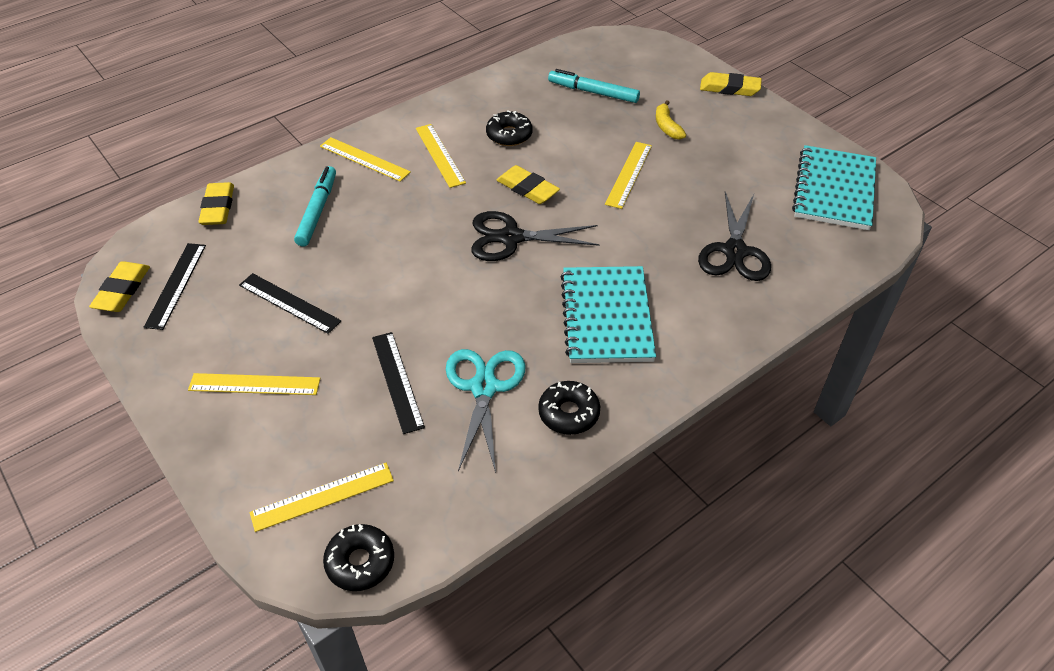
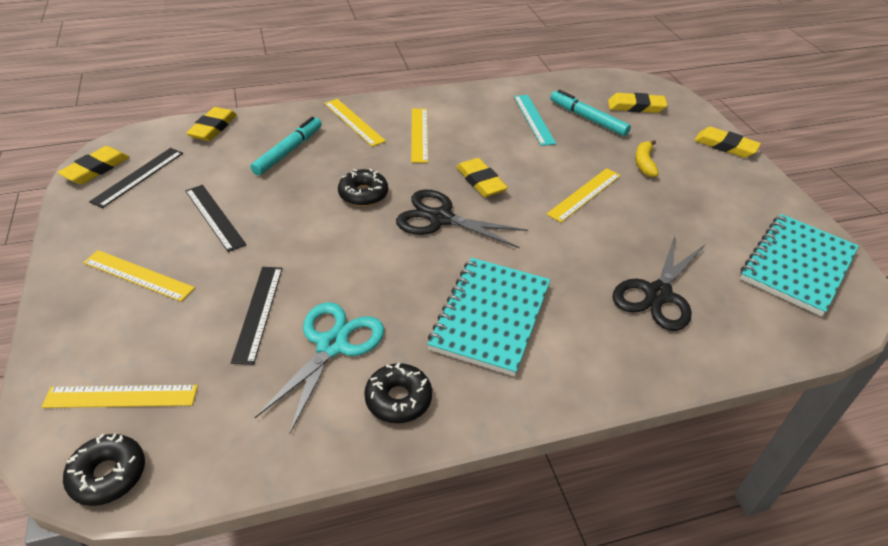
camera: 20 degrees right, 5 degrees down
(509, 135) = (490, 134): black donut -> black donut (363, 194)
(542, 107) = (534, 119): none -> turquoise ruler
(632, 67) = (636, 107): none -> yellow eraser

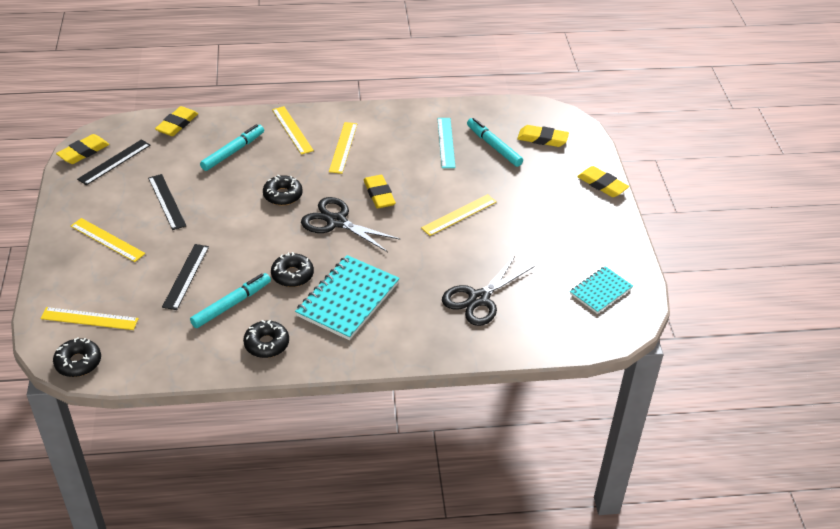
camera: 10 degrees right, 0 degrees up
(332, 345) = (231, 304): turquoise scissors -> turquoise marker
(405, 293) = (292, 275): none -> black donut
(644, 163) = (522, 193): yellow banana -> none
(797, 265) = (600, 291): turquoise notebook -> turquoise notebook, size x0.59

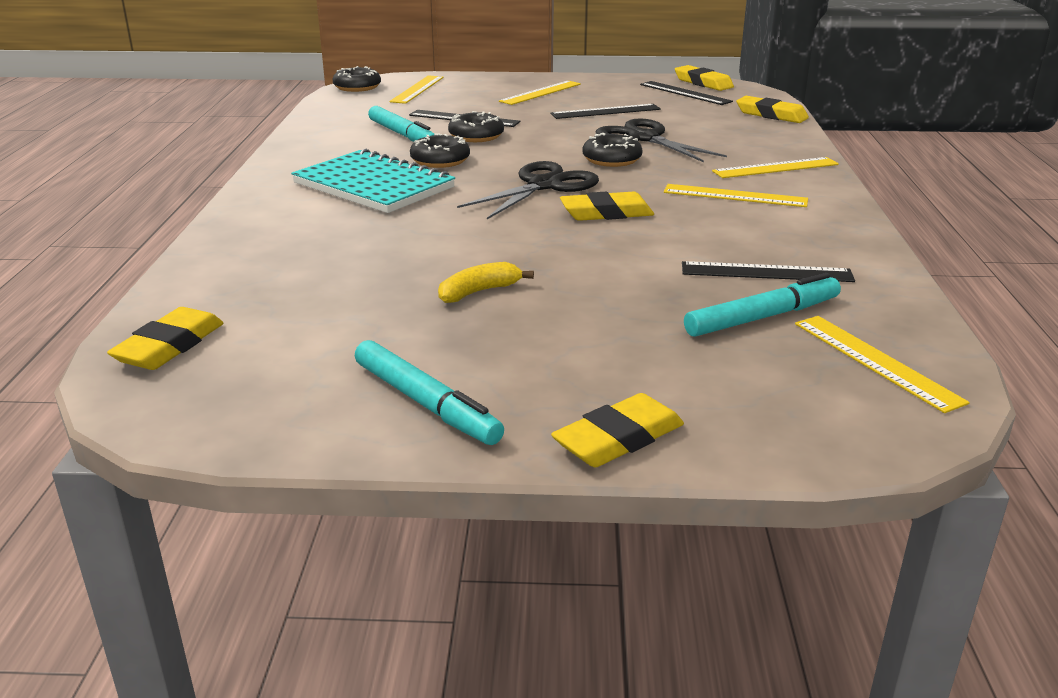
camera: 100 degrees right, 15 degrees down
(233, 152) = (713, 138): turquoise marker -> turquoise marker (426, 403)
(266, 344) = (323, 147): black donut -> black donut (476, 136)
(446, 142) = (766, 272): turquoise ruler -> black ruler
(459, 215) = (539, 267): yellow ruler -> yellow ruler (875, 361)
(479, 299) = (315, 266): black scissors -> black scissors (644, 138)
(493, 233) = (479, 292): none -> yellow banana
(542, 139) = (805, 378): yellow eraser -> yellow eraser (169, 346)
(600, 291) = (252, 381): turquoise notebook -> none

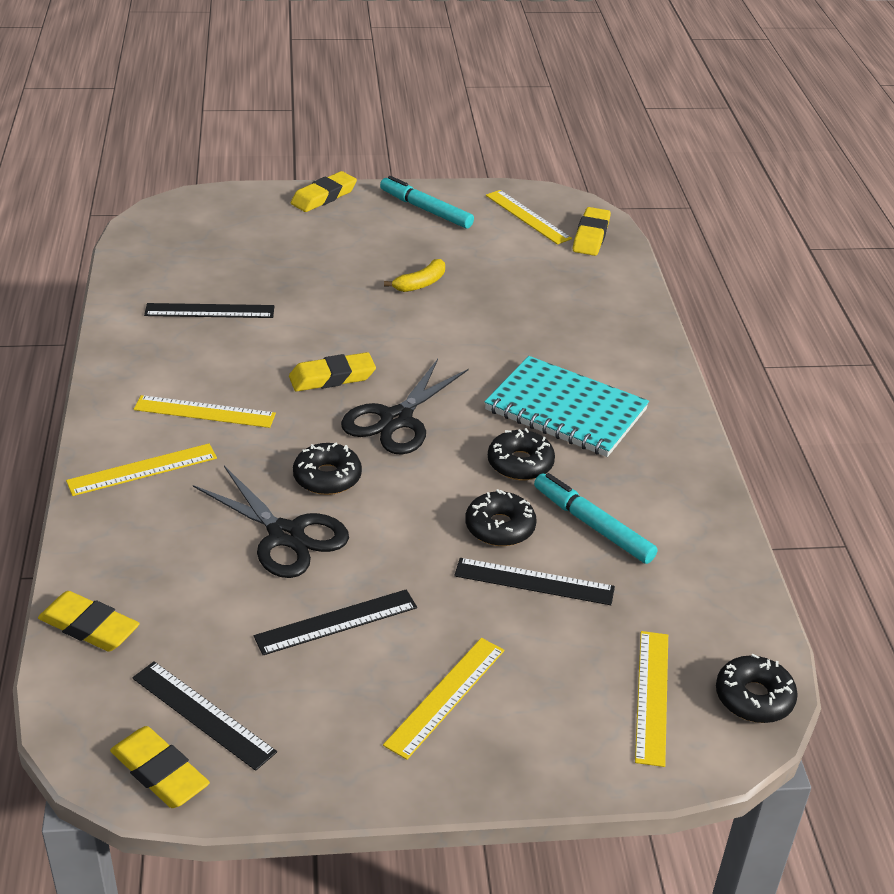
camera: 170 degrees right, 10 degrees up
(762, 317) = (227, 270): turquoise marker -> none
(875, 361) = (169, 242): yellow ruler -> yellow ruler (527, 217)

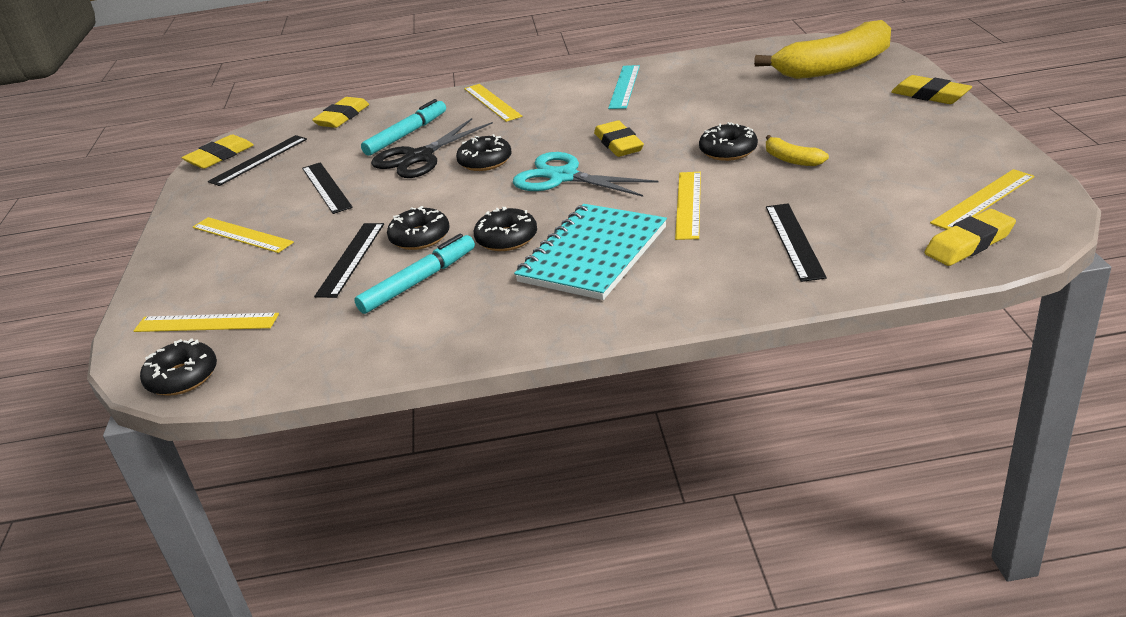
camera: 95 degrees right, 5 degrees down
(170, 360) = (624, 86): none -> turquoise ruler
(204, 412) = (561, 108): yellow ruler -> yellow ruler (688, 204)
(209, 311) = (698, 86): black ruler -> black ruler (794, 241)
(220, 227) = (835, 67): none -> yellow banana
(384, 314) = (728, 151): none -> black donut
(396, 420) = (563, 177): black scissors -> turquoise scissors
(425, 210) = (947, 143): turquoise marker -> turquoise marker (406, 134)
(591, 236) = (969, 243): yellow eraser -> yellow eraser turned 45 degrees counterclockwise

